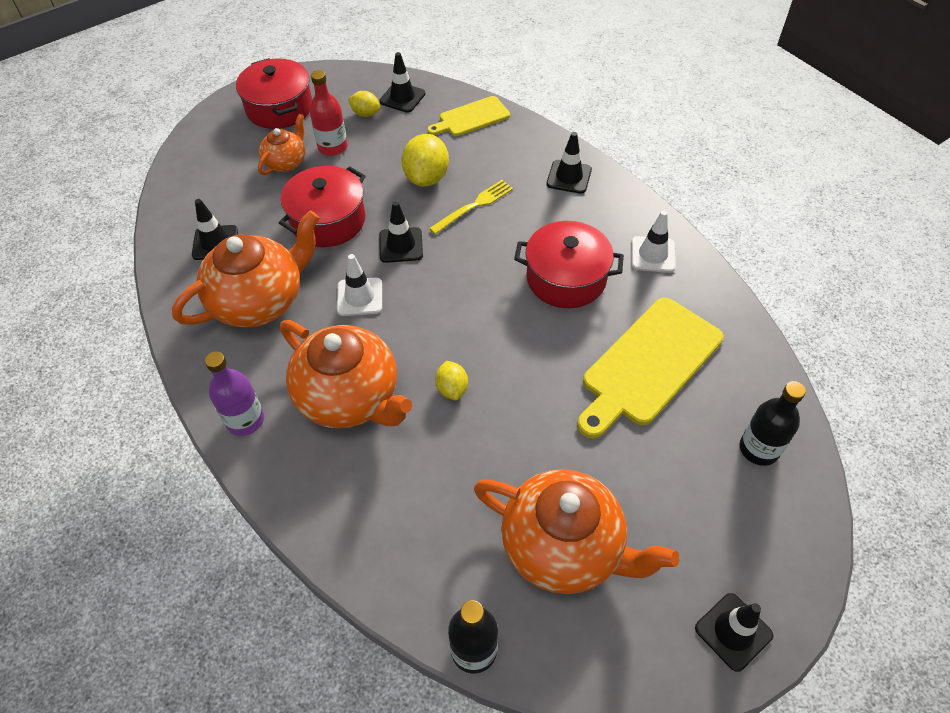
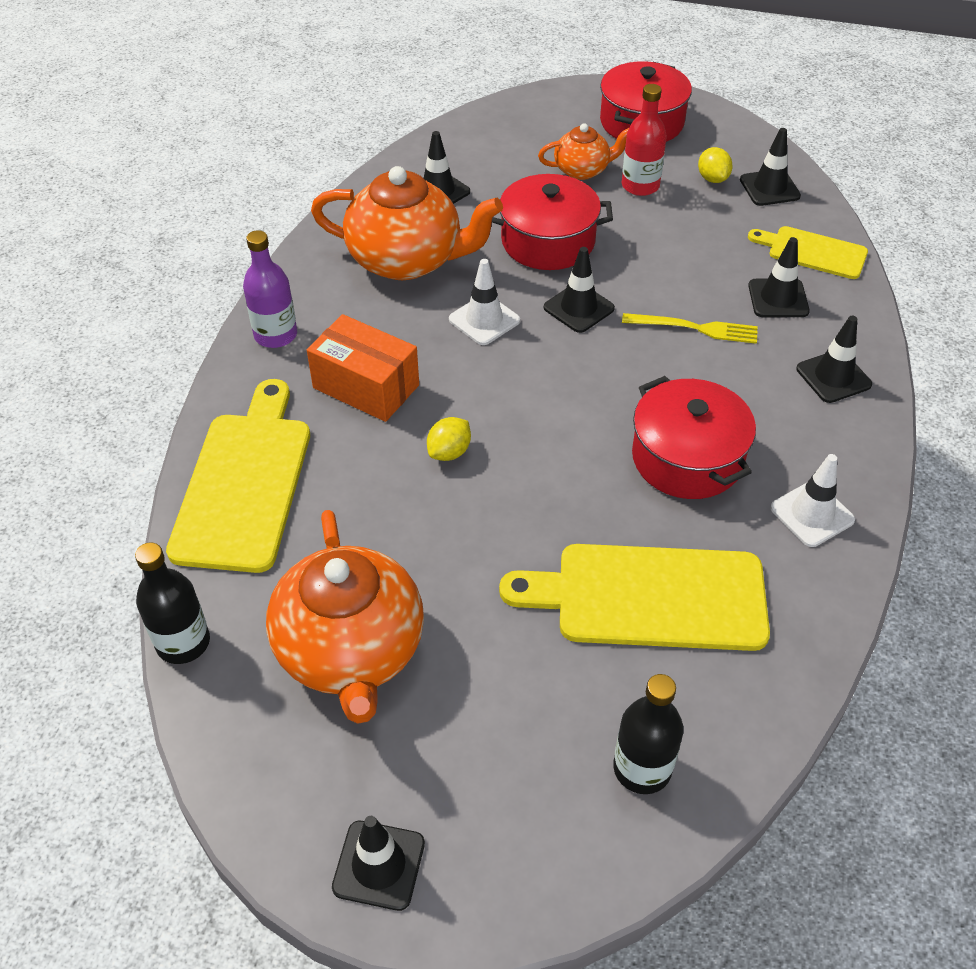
camera: 50 degrees right, 5 degrees down
(350, 397) = (366, 386): orange teapot -> orange box
(366, 524) = (245, 483): none -> yellow cutting board
(426, 177) = (687, 271): yellow lemon -> none
(490, 156) = (778, 298): none -> black traffic cone

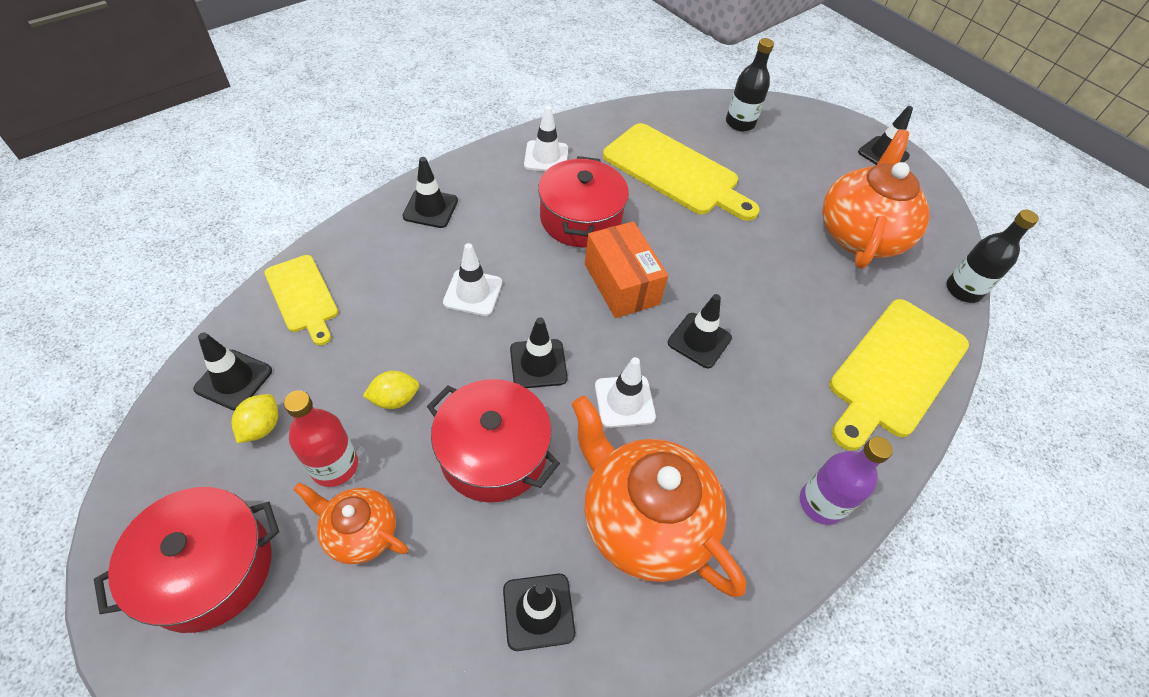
camera: 150 degrees left, 5 degrees up
(366, 386) = (764, 397): orange box -> orange box (621, 284)
(449, 452) = (732, 309): yellow lemon -> yellow lemon (395, 399)
(694, 328) = (473, 293): yellow fork -> white traffic cone
(778, 298) = (385, 277): black traffic cone -> black traffic cone (699, 340)

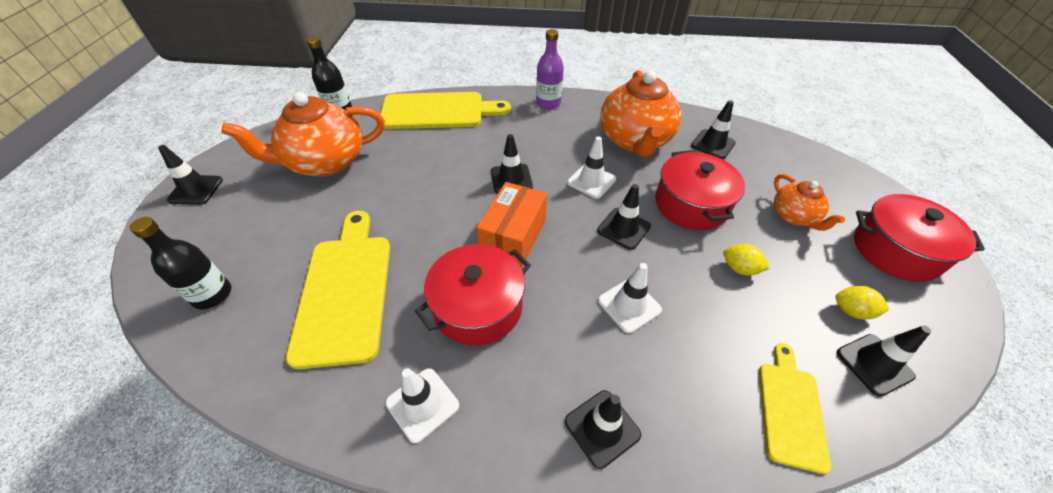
camera: 130 degrees left, 5 degrees down
(261, 427) = (851, 311): yellow lemon -> yellow lemon turned 45 degrees clockwise
(334, 466) = (800, 255): red bottle -> none

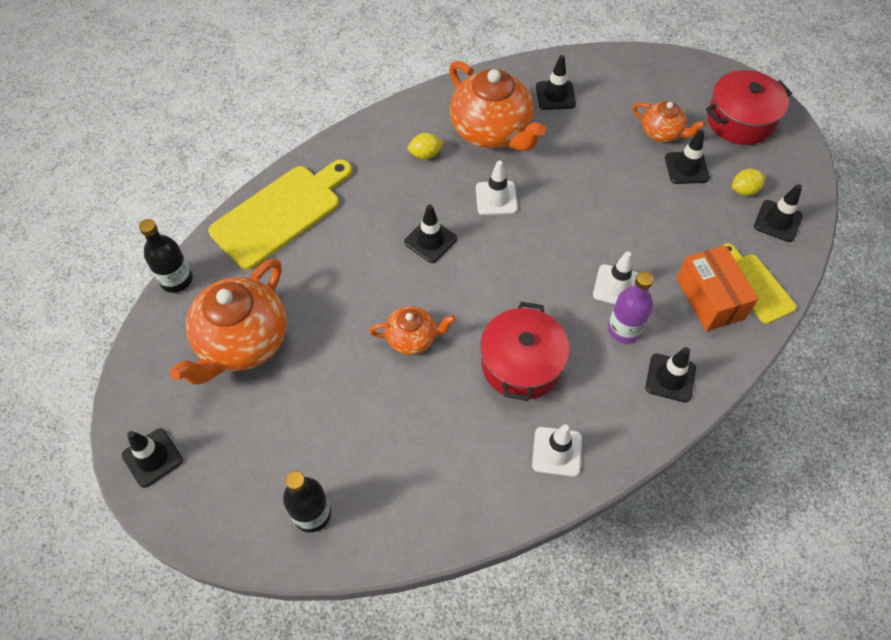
camera: 40 degrees left, 10 degrees up
(345, 290) = (413, 428): yellow cutting board -> none
(423, 230) = (412, 338): none -> orange teapot
(513, 237) = (488, 292): orange box -> orange box (710, 298)
(548, 103) = (376, 135): purple bottle -> purple bottle (624, 329)
(623, 228) = (559, 226): black traffic cone -> black traffic cone (686, 168)
(691, 204) = (587, 170): red pot -> none
(739, 268) = (660, 205): yellow lemon -> yellow lemon (425, 154)

